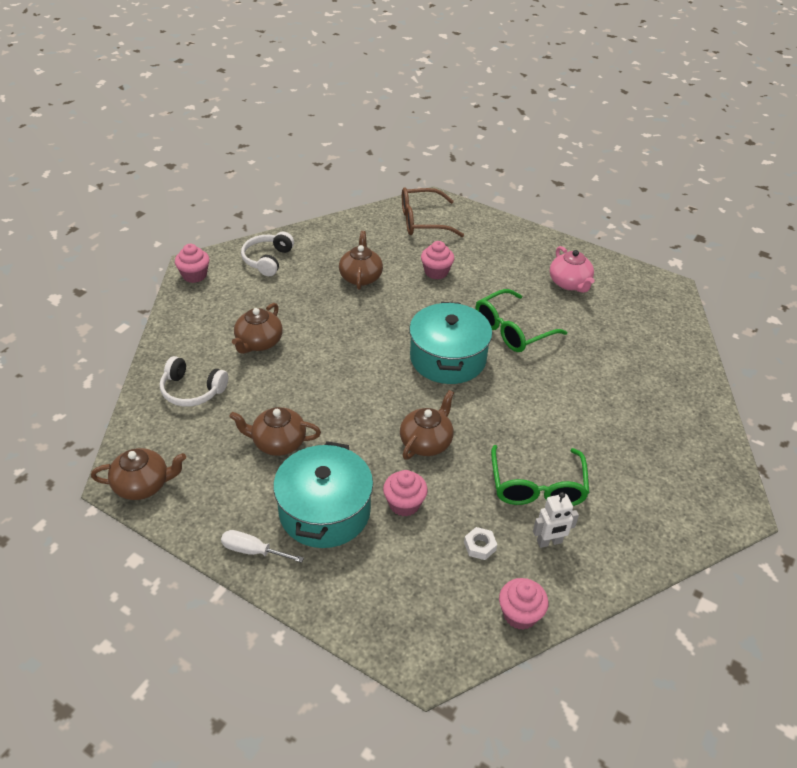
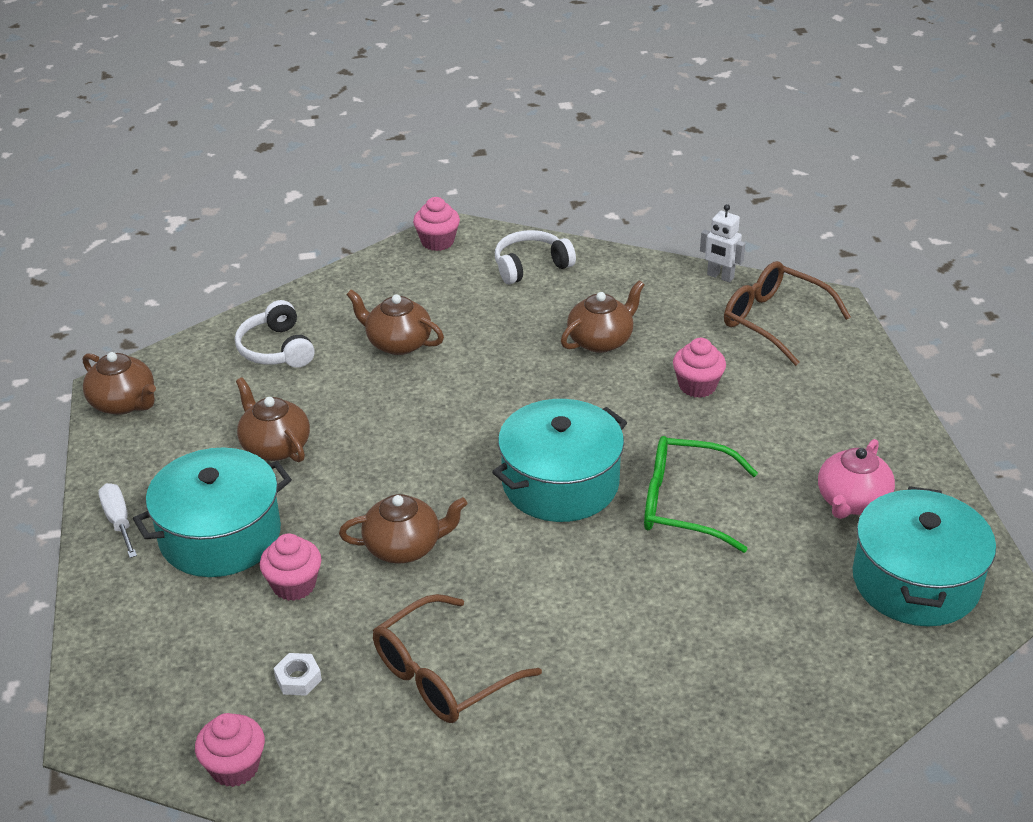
camera: 50 degrees right, 5 degrees down
(258, 343) = (398, 343): brown teapot -> brown teapot turned 45 degrees clockwise
(537, 487) = (442, 675): green glasses -> brown glasses
(549, 542) = (367, 733): white robot -> white robot (720, 276)
(637, 301) = (915, 581): none -> turquoise pot

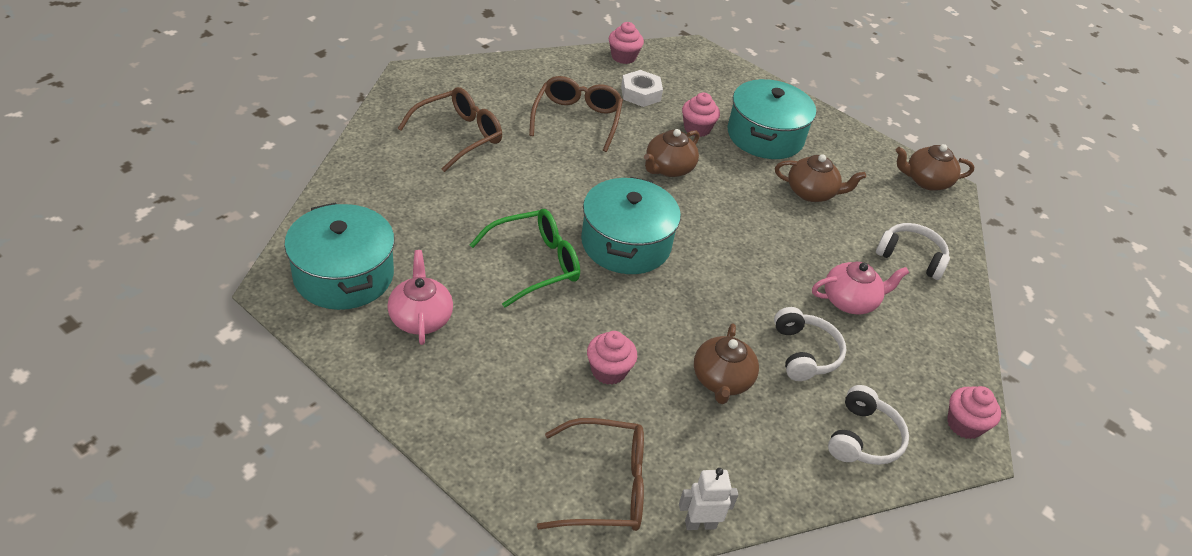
camera: 135 degrees right, 5 degrees up
(119, 521) = (821, 123): white screwdriver -> none
(298, 678) = (640, 94): white nut -> white nut, size x1.64
(398, 343) = (850, 301): brown teapot -> pink teapot
(500, 327) = (805, 353): none -> white headphones
(641, 722) = (459, 135): none -> brown glasses

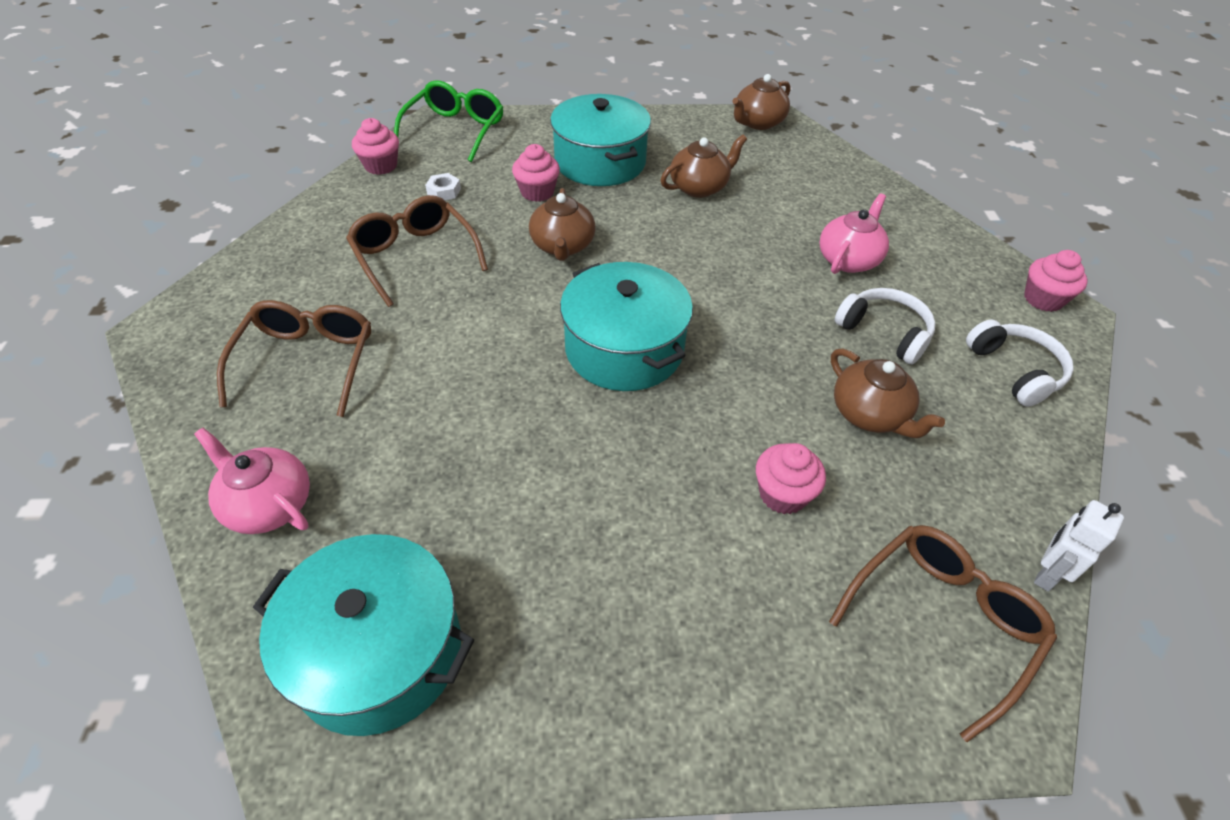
camera: 40 degrees left, 5 degrees up
(420, 318) = (539, 617): pink teapot -> pink teapot (268, 504)
(535, 264) = (572, 441): green glasses -> green glasses (455, 130)
(640, 94) = (444, 191): white nut -> white nut, size x0.61
(911, 257) = (832, 191): white headphones -> none

